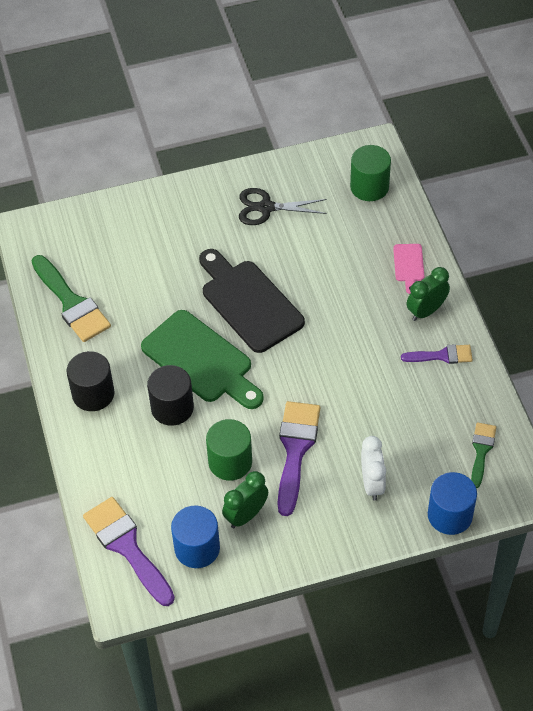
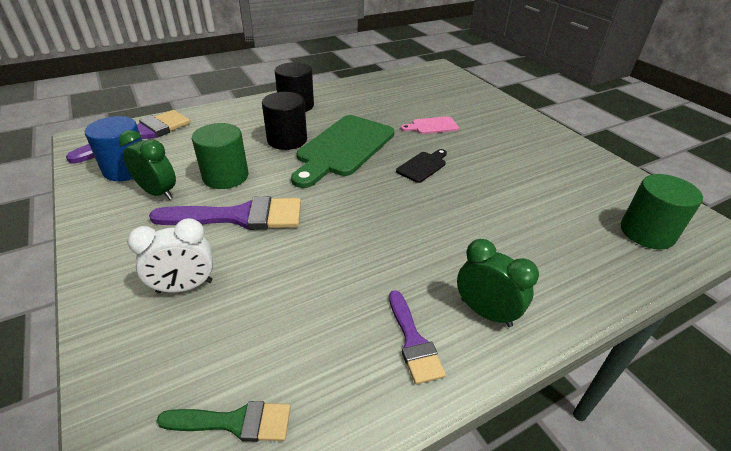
camera: 75 degrees right, 15 degrees down
(71, 303) = (380, 89): green brush -> none
(248, 302) = (423, 166): black cutting board -> black cutting board, size x0.46
(266, 208) = (547, 163): black scissors -> none
(409, 265) = (552, 284): pink cutting board -> pink cutting board (432, 126)
(450, 515) = (111, 387): blue cylinder -> none

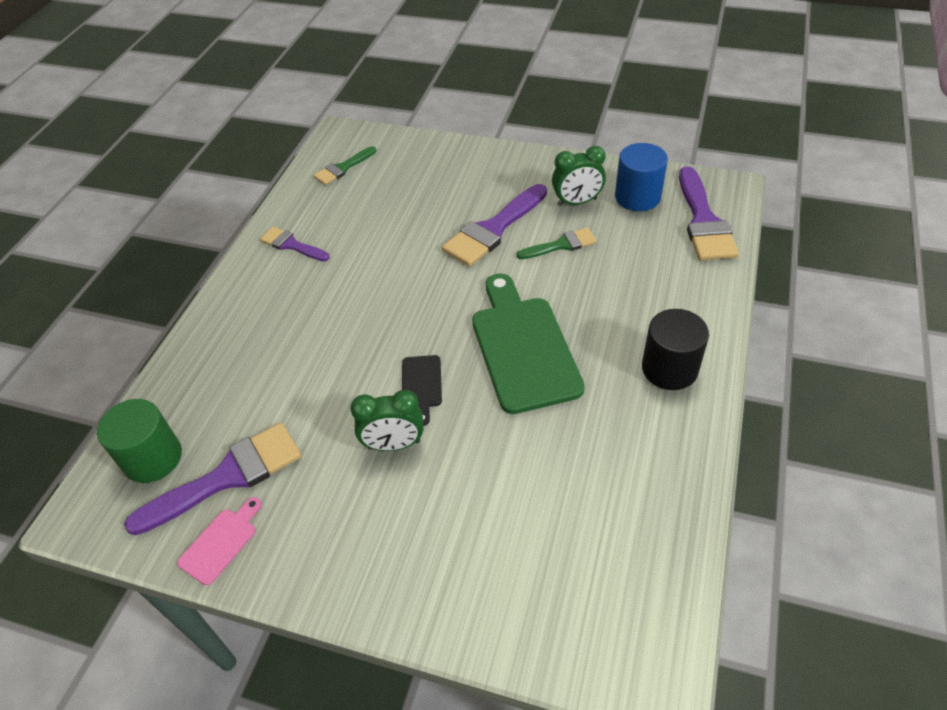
camera: 140 degrees right, 10 degrees up
(185, 287) = (451, 182): white clock -> none
(225, 176) = (561, 245): green cylinder -> green brush
(287, 140) = (587, 315): black cylinder -> none
(432, 126) = (481, 465): pink cutting board -> pink cutting board (221, 542)
(486, 312) = (259, 288): green clock -> green clock (394, 444)
(587, 193) = (228, 477): none -> purple brush

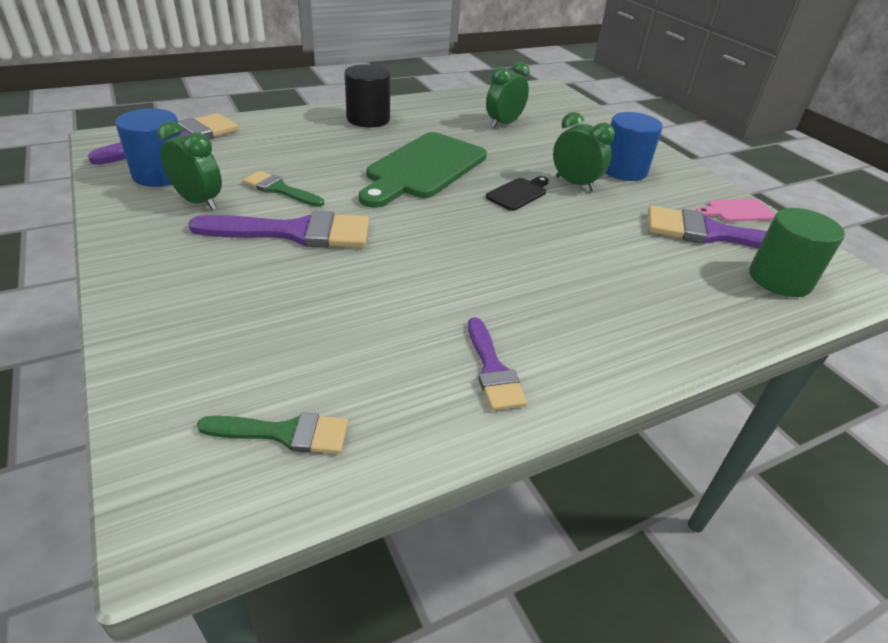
camera: 140 degrees left, 10 degrees down
(372, 517) = (623, 170): none -> blue cylinder
(569, 494) = (503, 124): none -> green clock

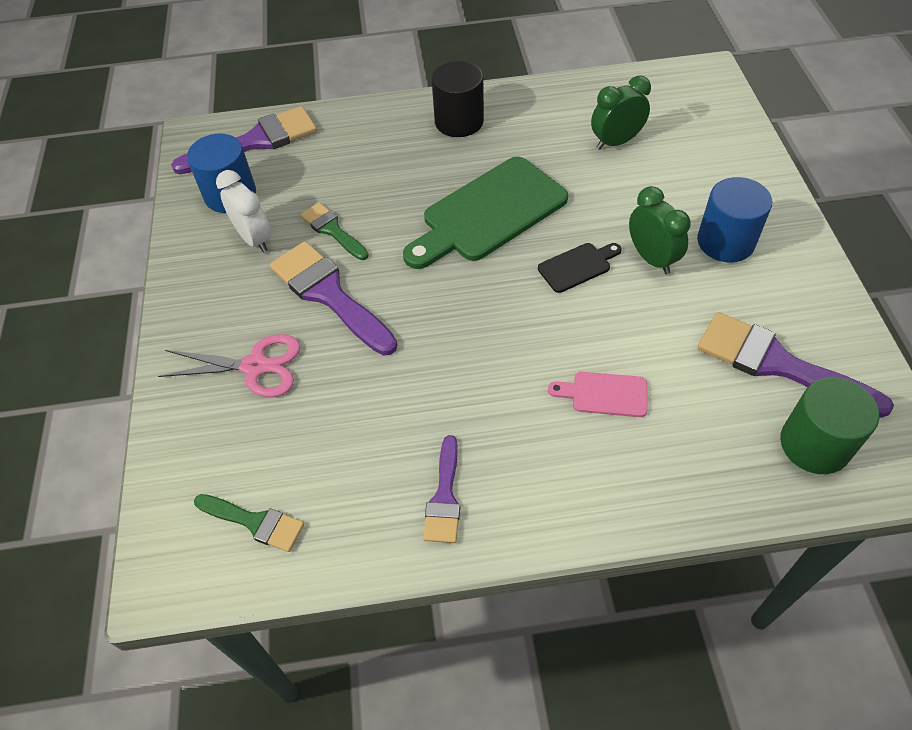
camera: 25 degrees right, 15 degrees up
(198, 202) = (254, 239): green clock -> white clock
(234, 295) = (256, 366): none -> pink scissors
(295, 232) = (329, 294): purple brush -> purple brush turned 150 degrees counterclockwise
(737, 211) = (832, 331): pink cutting board -> pink cutting board (604, 394)

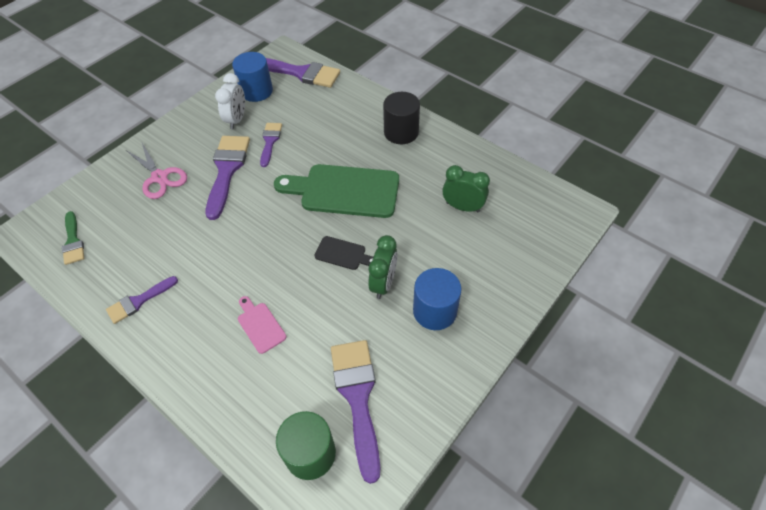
camera: 45 degrees right, 0 degrees up
(332, 230) = (270, 141): green brush -> purple brush

